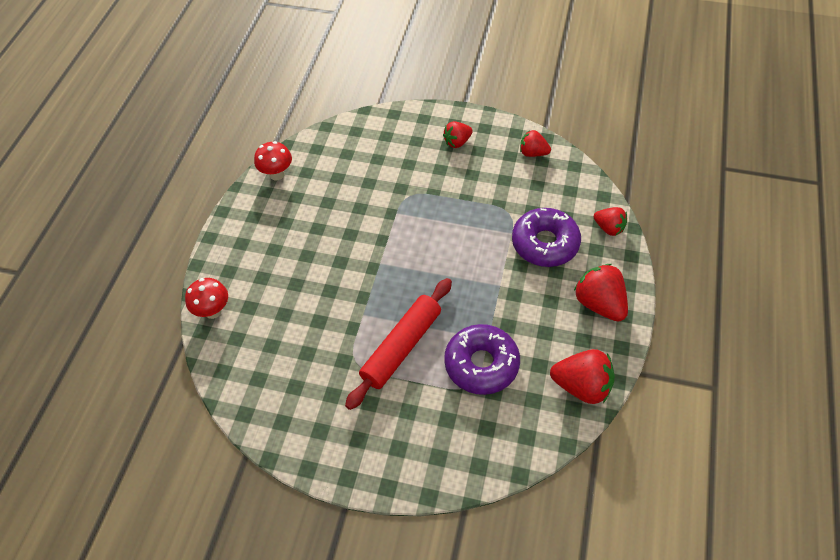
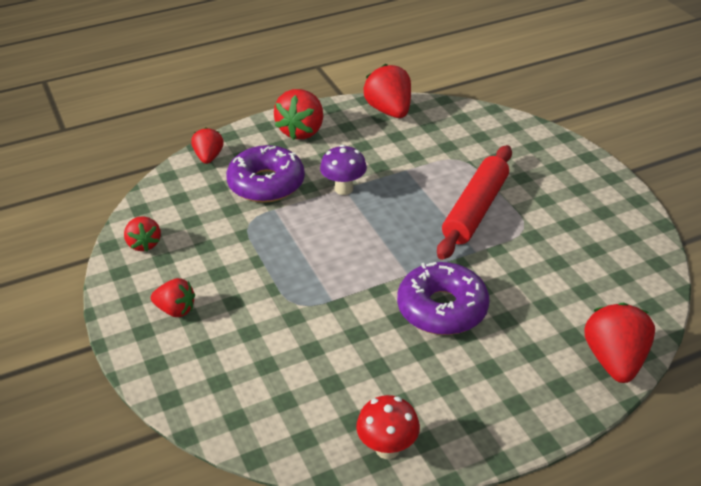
camera: 130 degrees left, 15 degrees down
(213, 311) = (614, 360): red mushroom -> red strawberry
(401, 347) = (475, 210): red rolling pin -> red rolling pin turned 60 degrees counterclockwise
(481, 364) = (433, 162): purple donut -> purple donut (442, 308)
(498, 284) = (344, 189): none -> purple mushroom

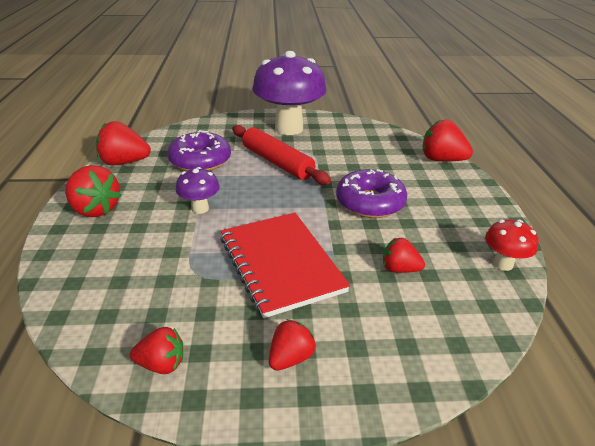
camera: 70 degrees left, 5 degrees down
(209, 157) = (62, 277): red strawberry -> red strawberry (399, 269)
(266, 184) = (149, 248): purple donut -> purple donut (200, 160)
(289, 269) = (280, 264): none -> red notebook
(571, 193) = (289, 128): none -> purple mushroom

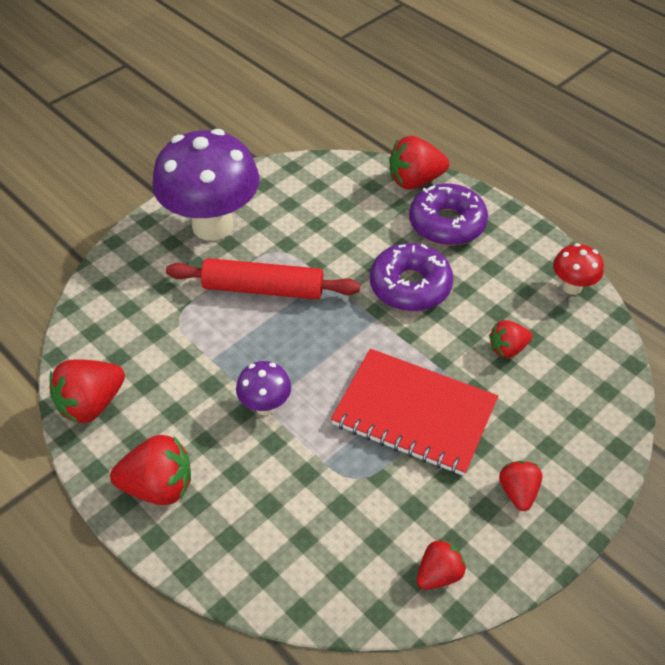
camera: 40 degrees left, 15 degrees up
(200, 160) = (177, 341): purple donut -> purple donut (447, 223)

